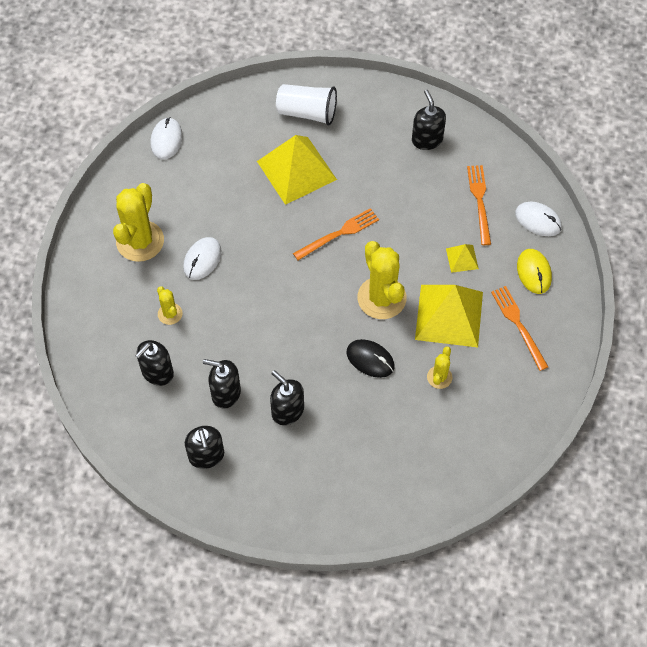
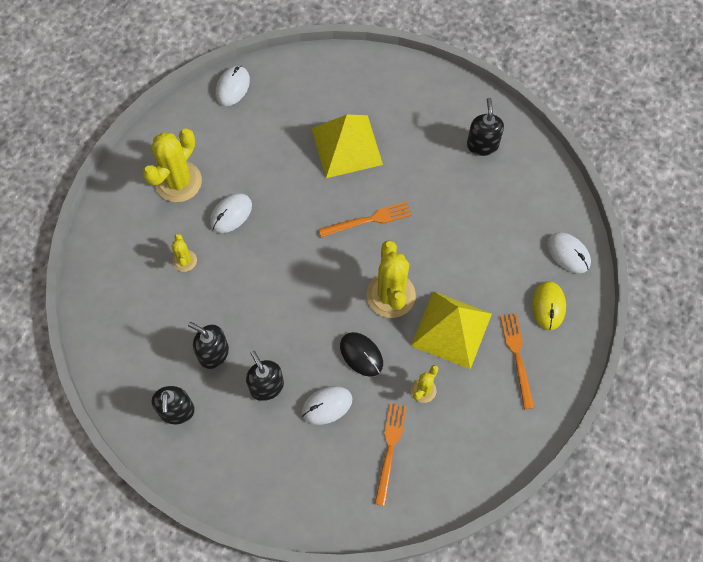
camera: 15 degrees right, 5 degrees up
(157, 372) = (155, 316): black soap dispenser -> none
(307, 112) = (374, 90): white cup -> none
(351, 414) = (327, 406): none -> white mouse
(462, 258) = (481, 274): yellow pyramid -> none
(479, 201) = (516, 220): orange fork -> orange fork (390, 449)

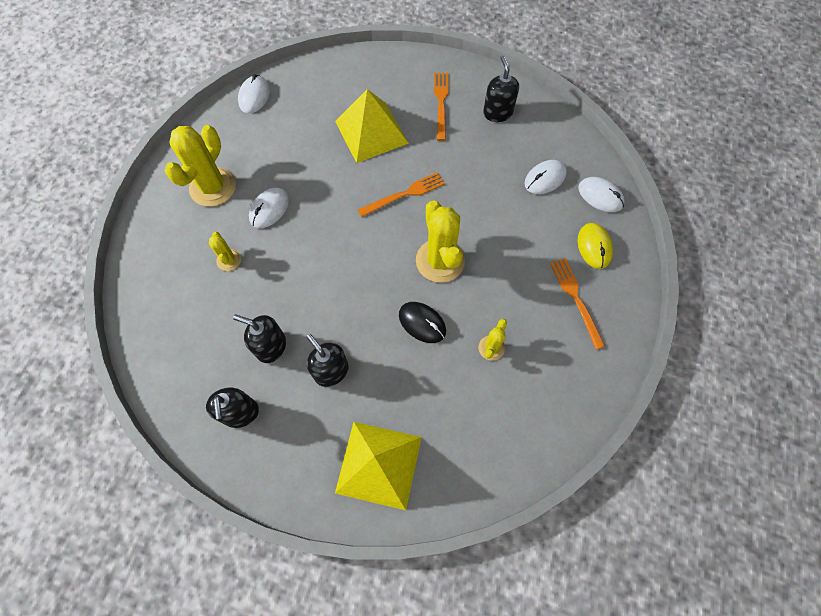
camera: 10 degrees left, 0 degrees up
(327, 406) = (396, 380): white mouse -> white mouse (545, 178)
(390, 449) = (470, 414): orange fork -> orange fork (441, 103)
(451, 329) = (506, 284): yellow pyramid -> yellow pyramid (379, 464)

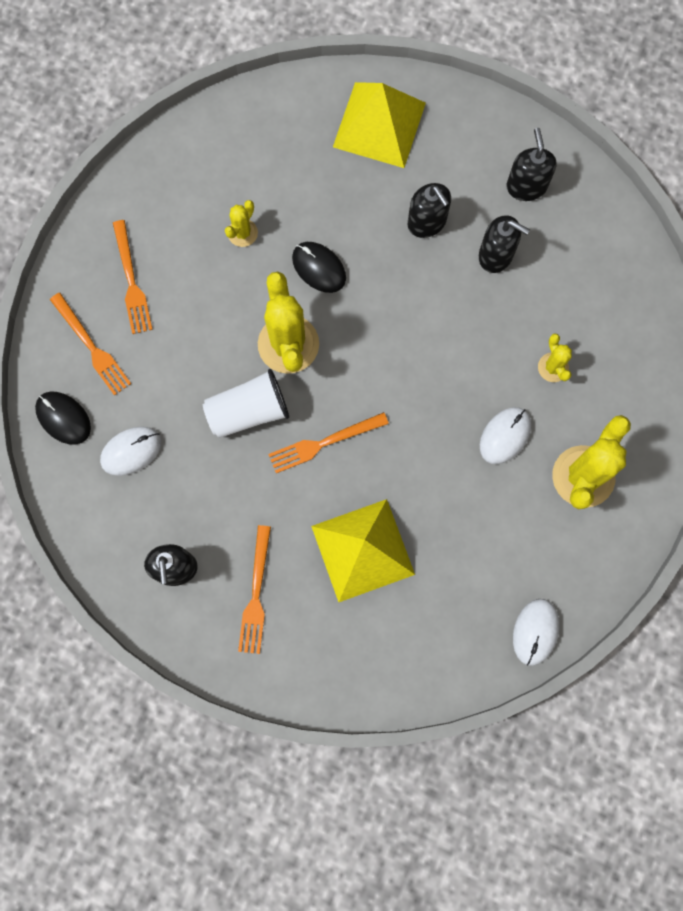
camera: 175 degrees left, 10 degrees up
(464, 211) = (248, 411): none -> white cup
(594, 247) = (91, 347): yellow mouse -> orange fork
(600, 196) = (63, 418): white mouse -> black mouse

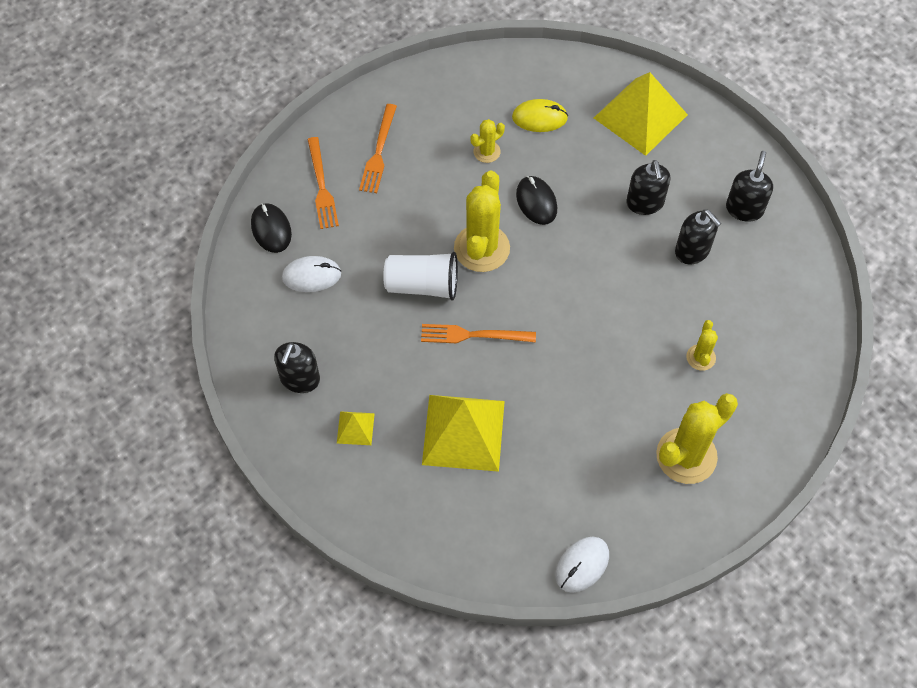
camera: 25 degrees right, 15 degrees down
(256, 594) = (355, 428): orange fork -> yellow pyramid
(278, 170) = (539, 117): none -> yellow mouse
(505, 436) = (632, 394): white mouse -> none

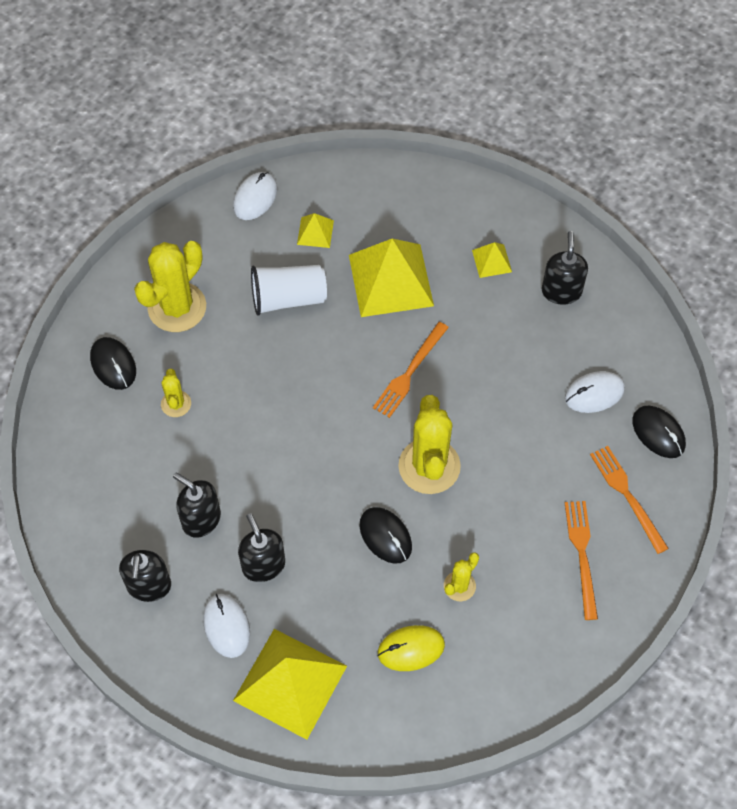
camera: 165 degrees right, 0 degrees up
(422, 285) = (477, 411): white cup -> white cup (288, 298)
(473, 335) = (409, 372): orange fork -> orange fork turned 135 degrees clockwise
(526, 506) = (315, 232): none -> yellow pyramid
(684, 165) = (226, 626): none -> white mouse
(757, 410) = (113, 365): none -> black mouse

